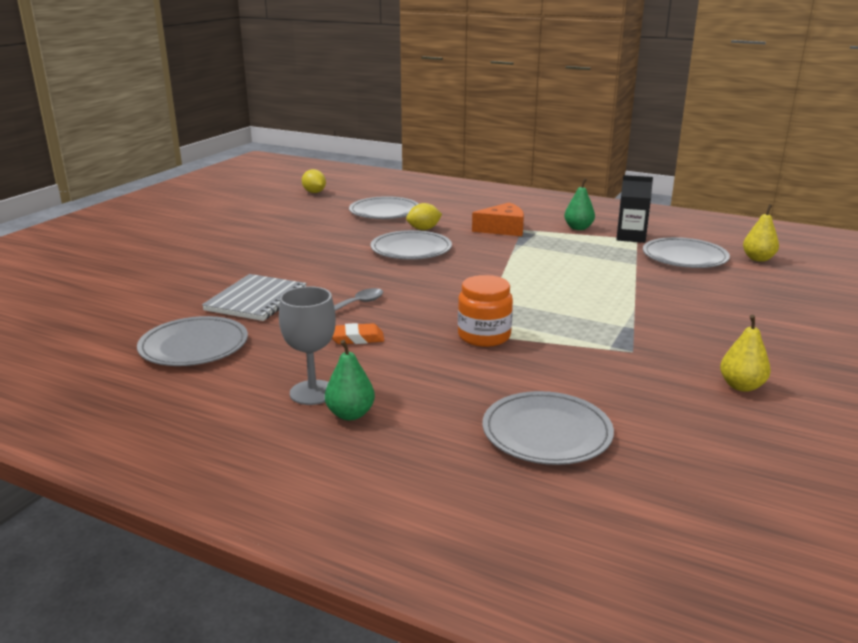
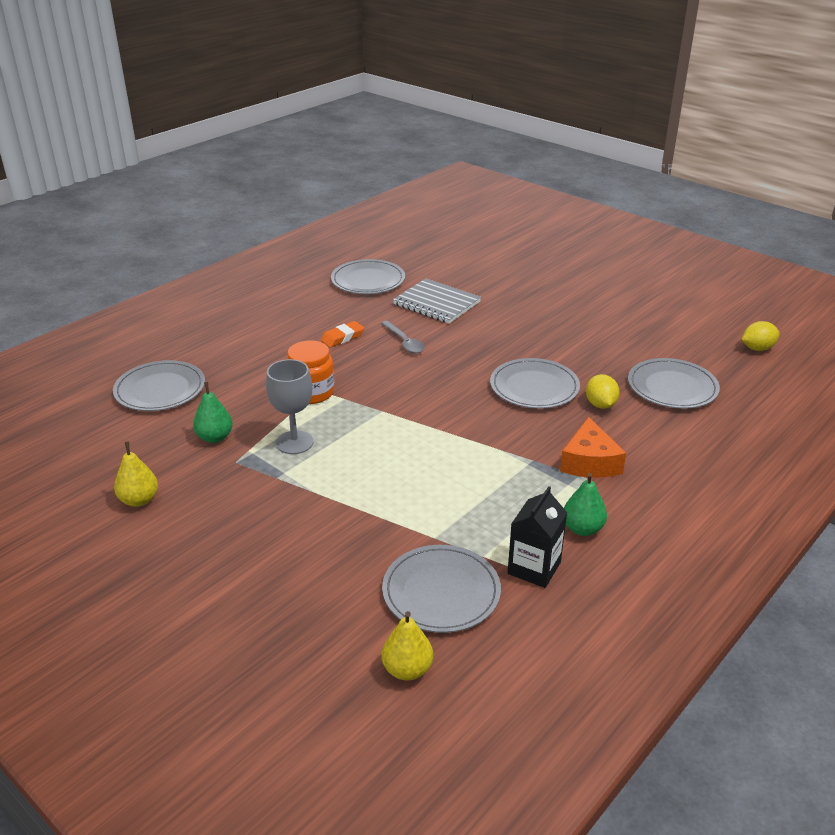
camera: 105 degrees right, 10 degrees up
(312, 392) = (274, 316): grey goblet -> grey goblet (294, 442)
(350, 414) = (238, 325): green pear -> green pear (215, 437)
(356, 338) = (342, 337): orange eraser -> orange eraser turned 45 degrees clockwise

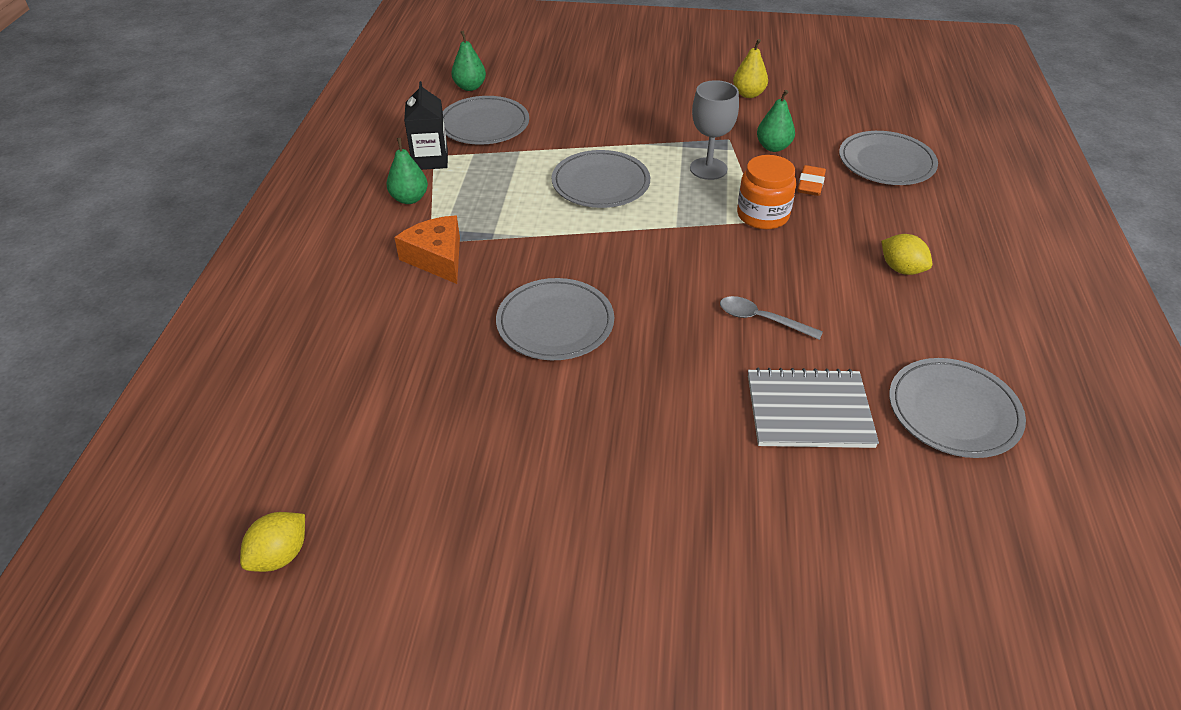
camera: 145 degrees right, 10 degrees up
(342, 337) = (833, 292): orange eraser -> orange eraser (810, 184)
(407, 669) = (470, 87): yellow pear -> green pear
(600, 404) = (464, 332): yellow lemon -> yellow lemon (901, 269)
(672, 387) = (389, 401): grey plate -> grey plate (600, 183)

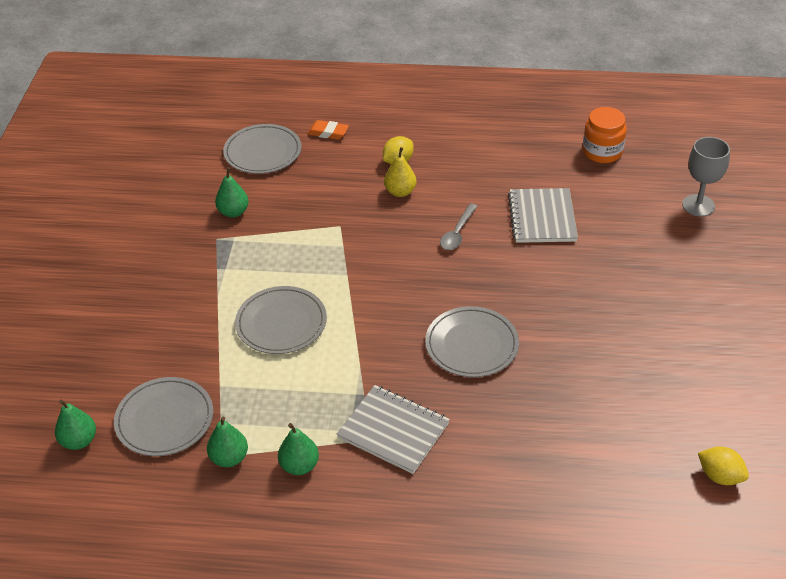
camera: 90 degrees left, 0 degrees up
(430, 159) = (229, 458): black carton -> green pear
(437, 258) = (393, 431): orange cheese -> grey notebook
(708, 169) = (264, 253): grey goblet -> grey goblet (698, 205)
(748, 94) = (139, 222): yellow pear -> yellow pear (400, 192)
(762, 215) = (333, 225): orange jar -> orange jar (602, 152)
(810, 184) = (291, 195): orange eraser -> orange eraser (328, 133)
(953, 411) = (532, 158): grey plate -> none

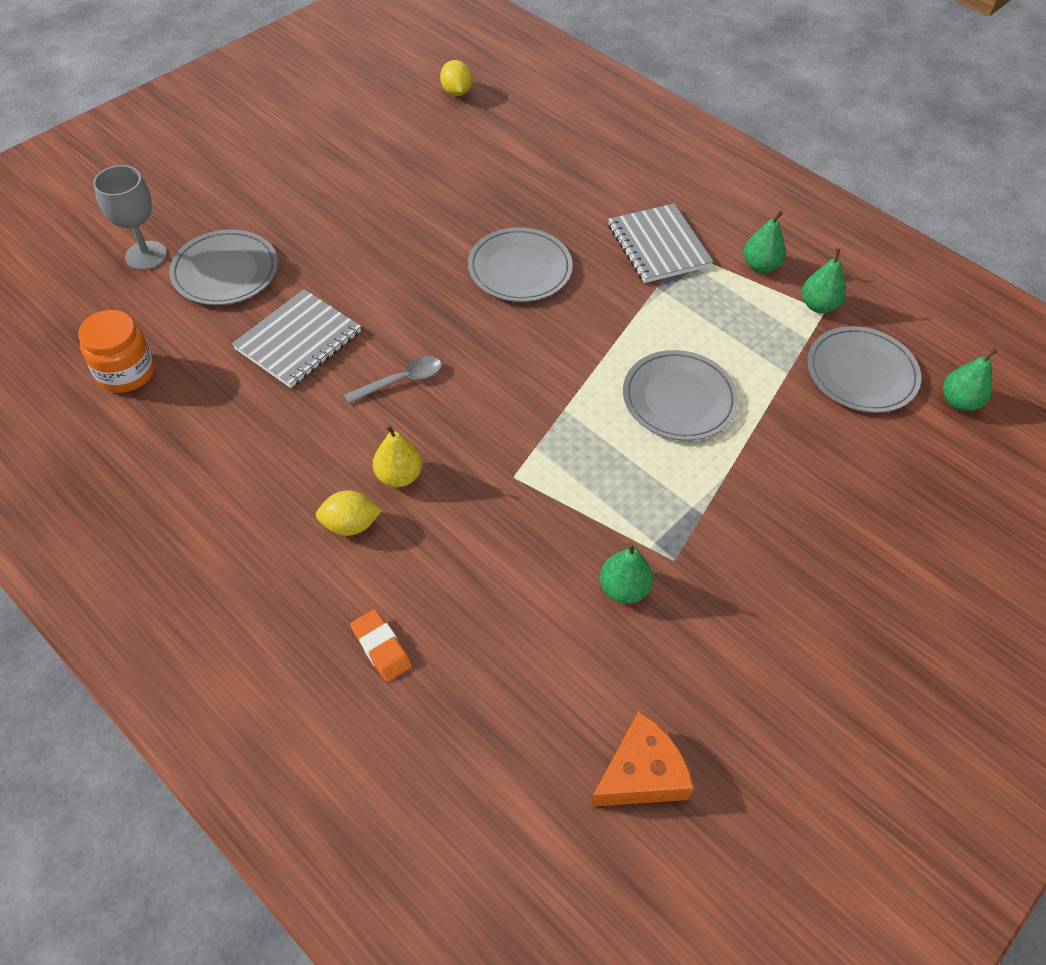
camera: 145 degrees left, 10 degrees up
(171, 157) = (640, 773): none -> orange cheese
(262, 152) = (501, 677): grey plate -> grey plate (225, 271)

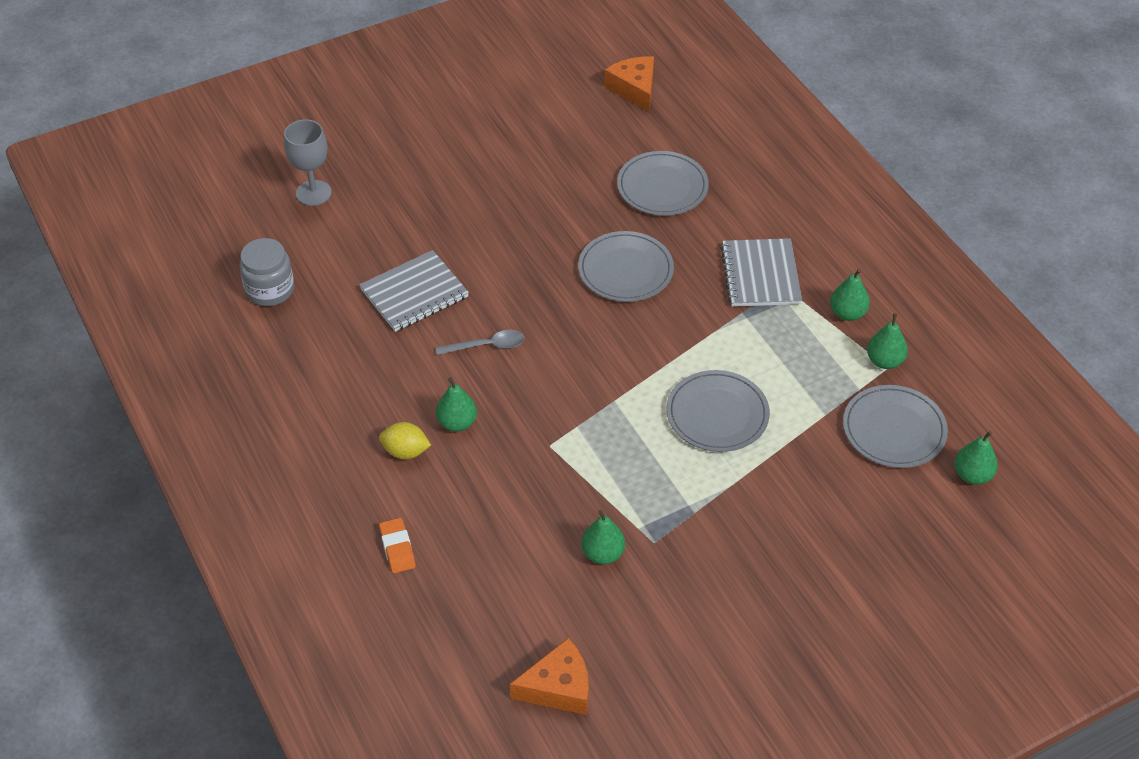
camera: 20 degrees right, 5 degrees down
(126, 372) = (270, 290): orange jar -> grey jar
(225, 271) = (374, 220): grey plate -> grey plate (662, 187)
(399, 476) = (457, 423): yellow pear -> green pear
(456, 92) = (634, 89): yellow lemon -> orange cheese

